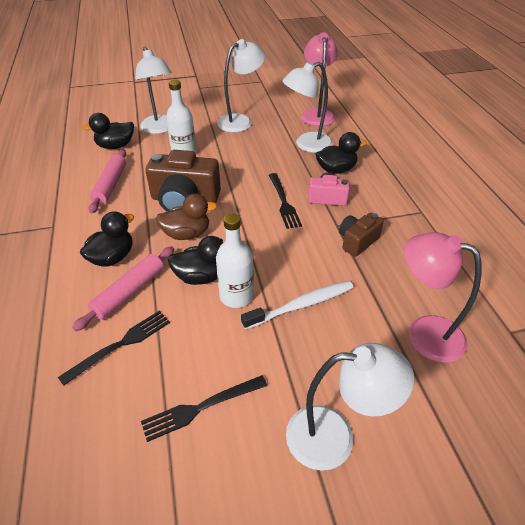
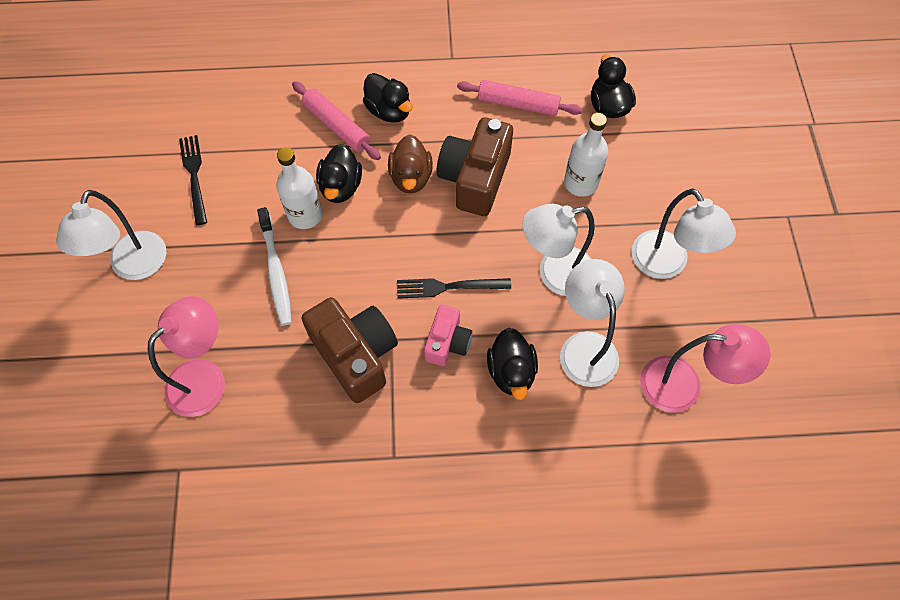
camera: 100 degrees right, 20 degrees up
(121, 344) = (275, 121): black fork -> none
(160, 129) = (650, 157): white lamp -> white lamp (555, 274)
(357, 241) = (355, 355): brown camera -> brown camera, size x1.74

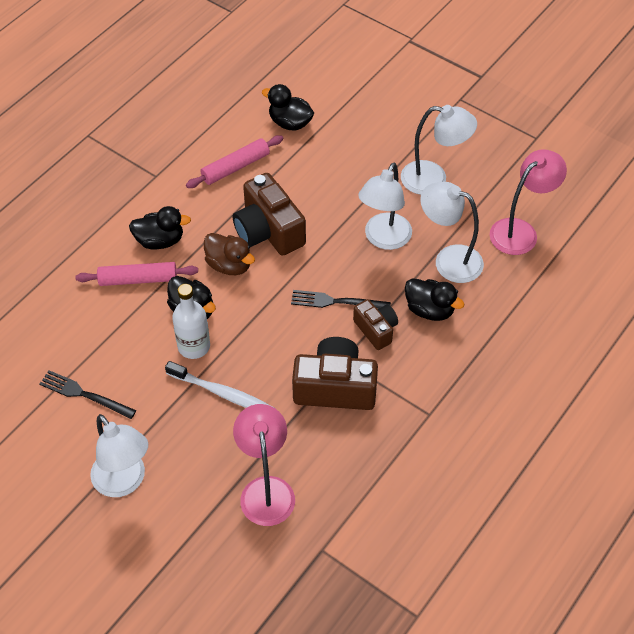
camera: 50 degrees left, 10 degrees down
(447, 342) = (376, 330): pink camera -> brown camera
(448, 287) = (336, 302): black fork -> black fork turned 60 degrees clockwise
(580, 183) = (332, 179): white bottle -> none

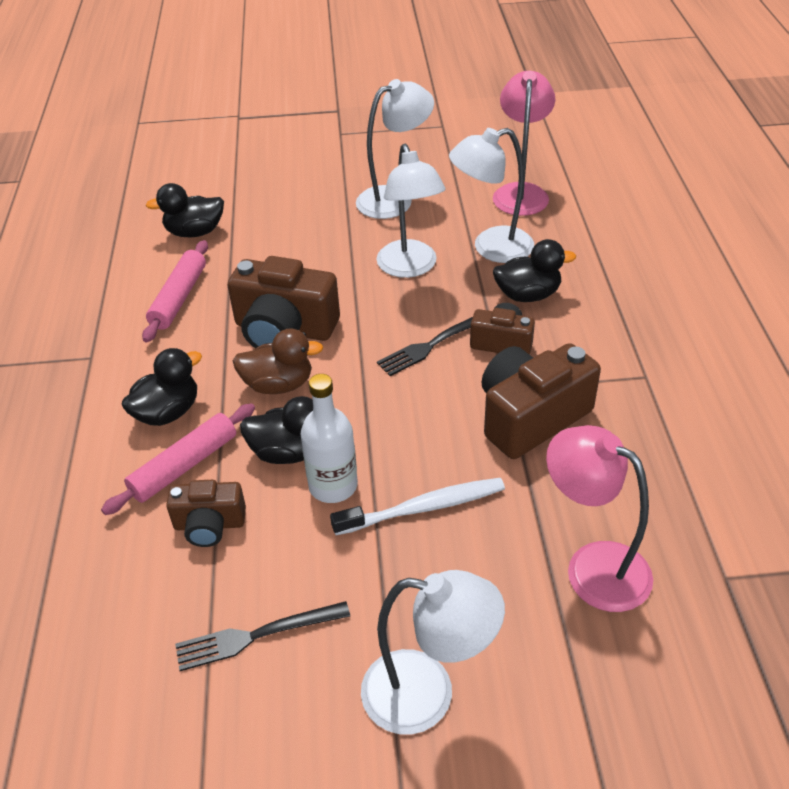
camera: 40 degrees left, 10 degrees down
(118, 321) = (209, 524): none -> brown camera

